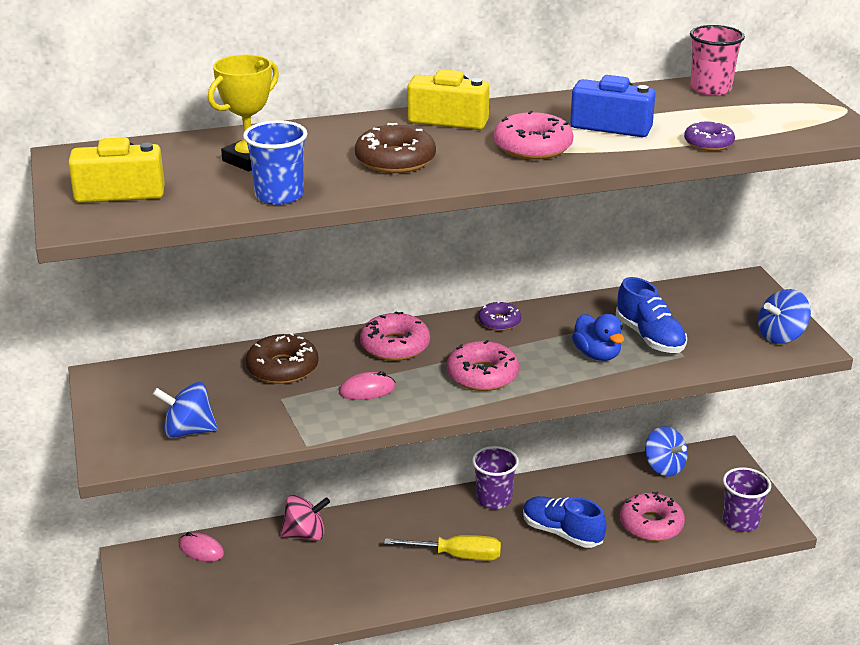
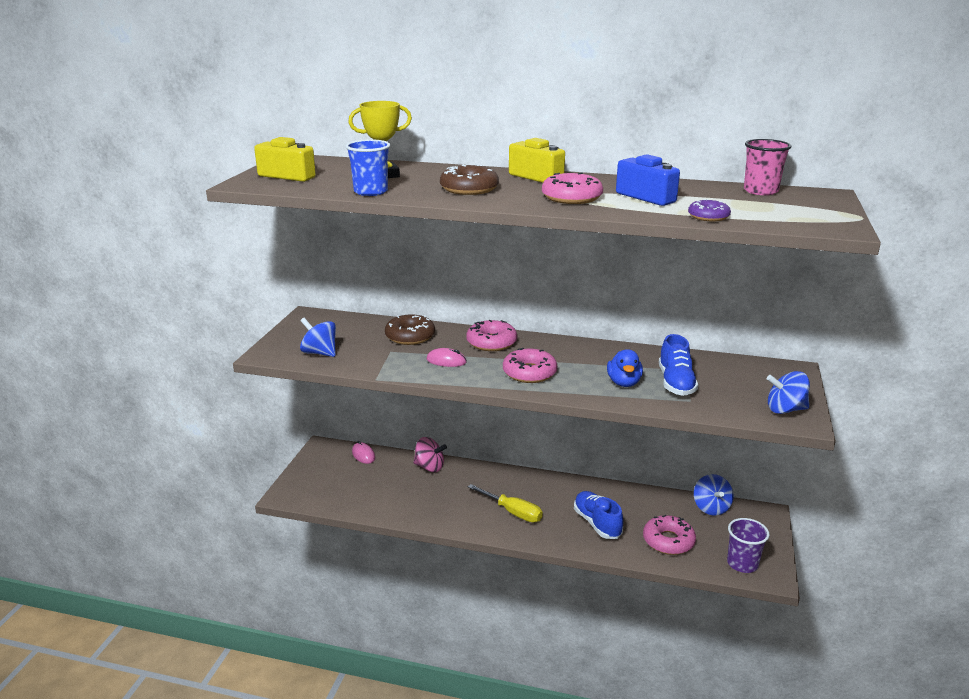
camera: 30 degrees right, 5 degrees down
(494, 499) = (567, 487): purple cup -> none
(499, 322) = (576, 347): purple donut -> none

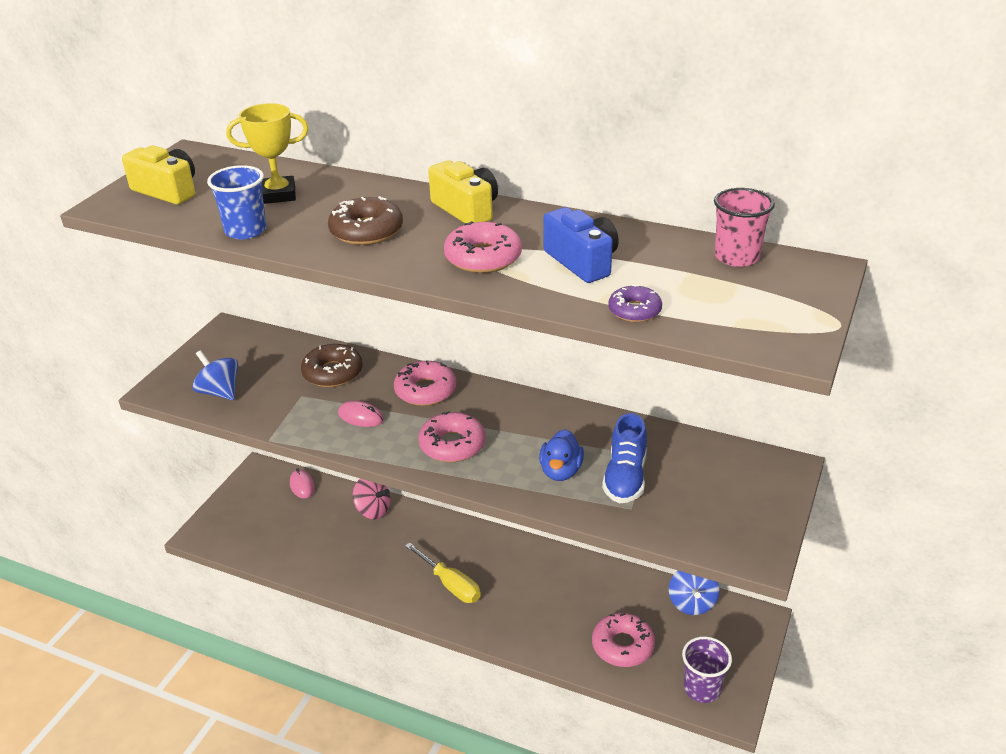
camera: 10 degrees right, 10 degrees up
(597, 523) = (545, 611): blue shoe -> none
(785, 409) = (745, 534): blue spinning top -> none

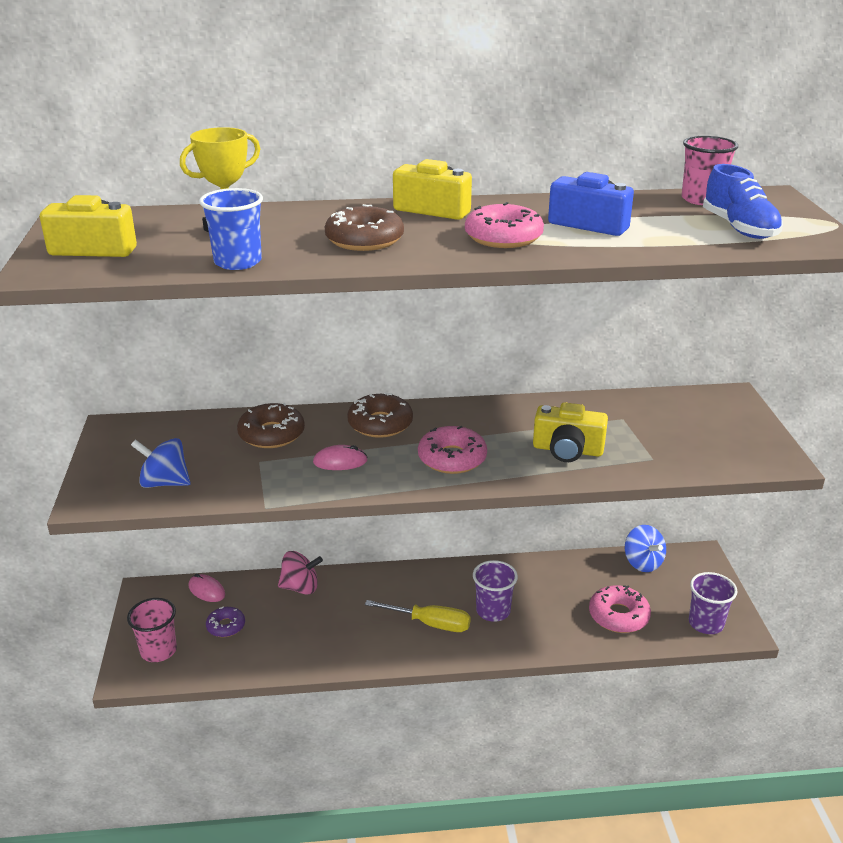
camera: 30 degrees left, 5 degrees down
(233, 523) = (158, 650): none -> pink cup
(425, 390) = (380, 424): pink donut -> brown donut
(512, 594) = (493, 611): none -> purple cup
(560, 471) = (567, 450): blue duck -> yellow camera
(625, 477) = (623, 438): blue shoe -> blue shoe (739, 228)
(634, 310) = (682, 245): purple donut -> purple donut (226, 626)

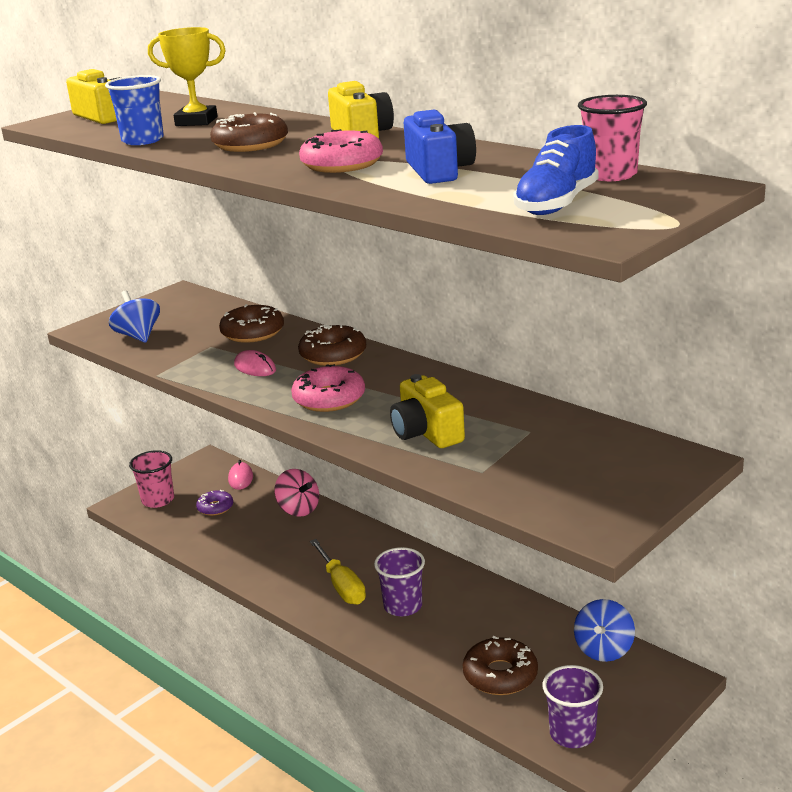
camera: 50 degrees right, 5 degrees down
(618, 616) = (500, 675): pink donut -> brown donut

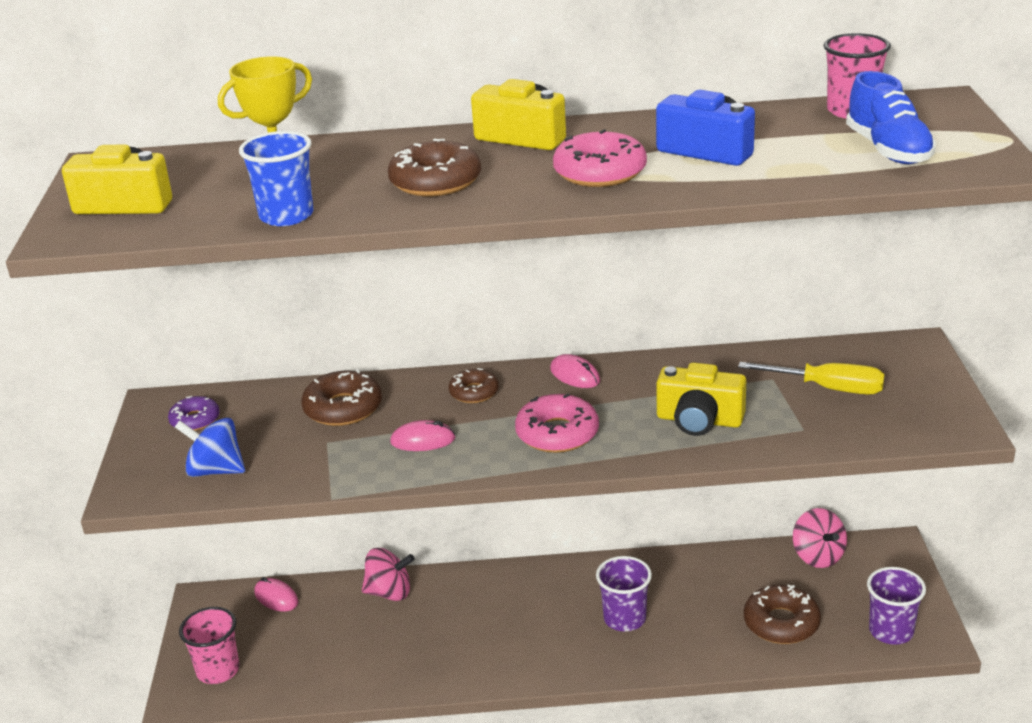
camera: 45 degrees left, 5 degrees up
(215, 507) = (298, 640): purple donut -> purple donut (195, 420)
(333, 354) = (474, 392): brown donut -> brown donut, size x0.63
(342, 586) = (546, 635): yellow screwdriver -> yellow screwdriver (828, 388)
(408, 371) = (575, 375): none -> pink mouse
(604, 649) = (818, 556): blue spinning top -> pink spinning top

